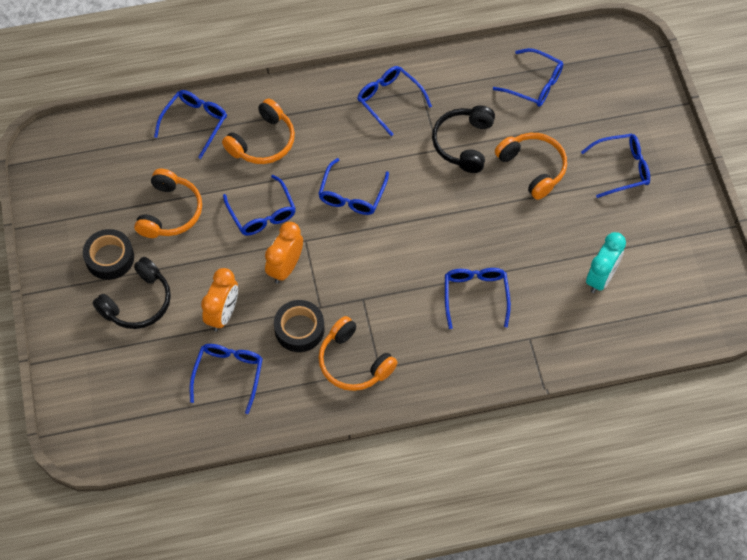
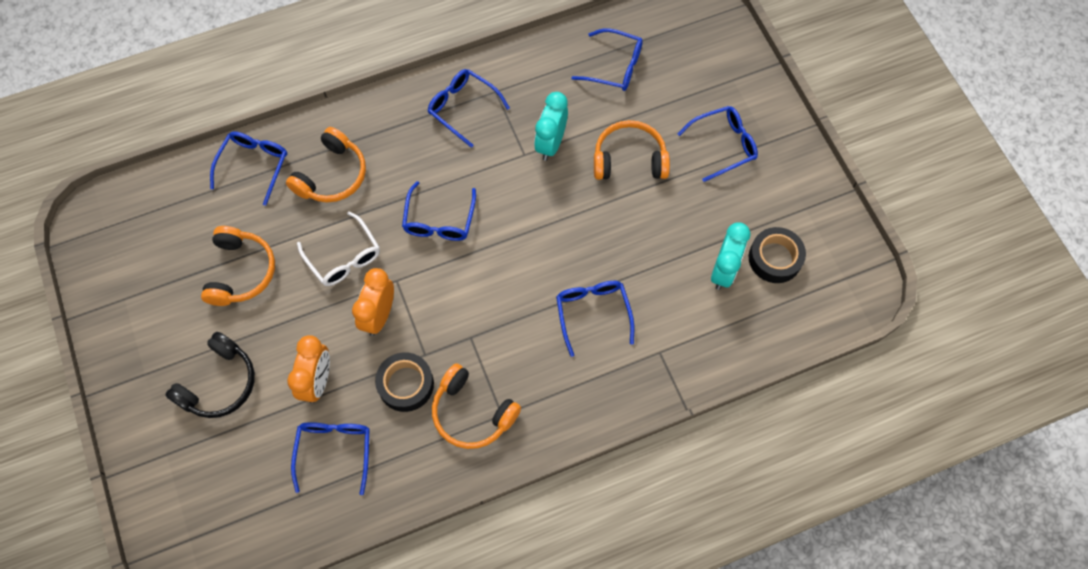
camera: 10 degrees left, 5 degrees up
(110, 258) = (180, 336): black tape -> black tape (775, 258)
(262, 213) = (343, 257): blue glasses -> white glasses
(463, 143) = (551, 143): black headphones -> turquoise clock
(533, 168) = (629, 159): orange headphones -> orange headphones turned 45 degrees counterclockwise

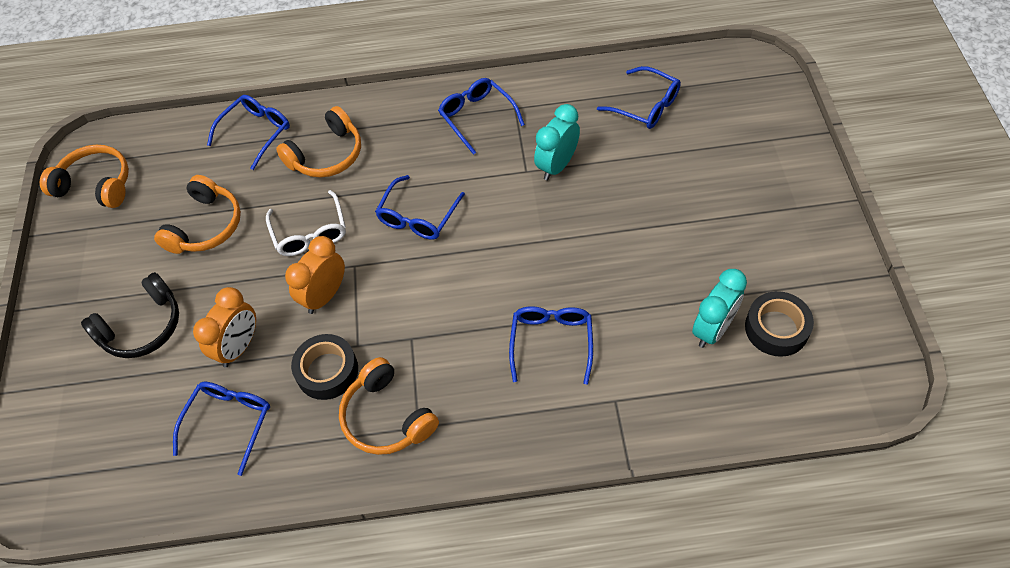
camera: 20 degrees right, 10 degrees down
(629, 159) = (636, 196): orange headphones -> orange headphones (96, 185)
(723, 145) = (744, 201): blue glasses -> none

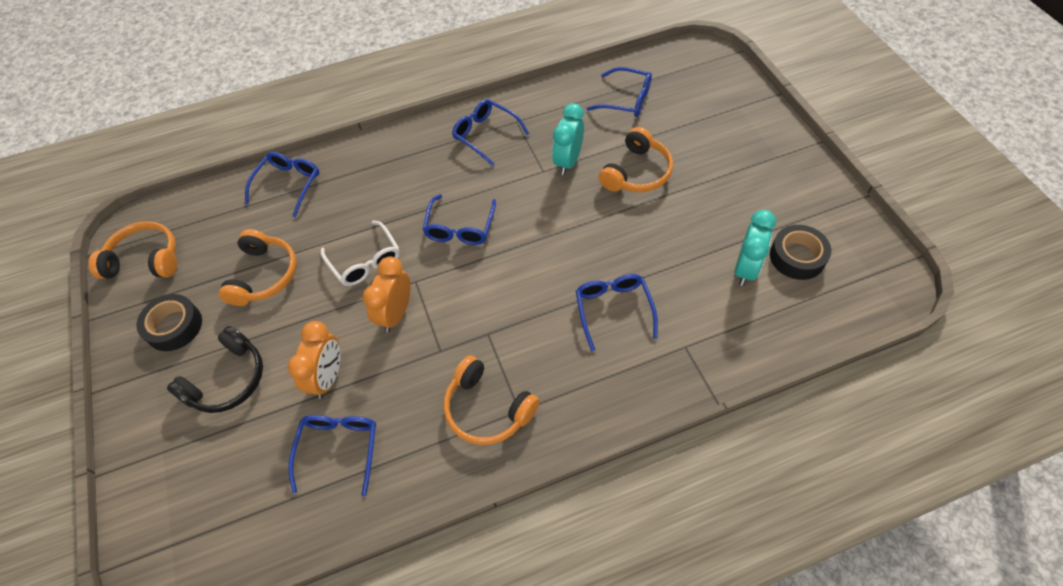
camera: 15 degrees left, 0 degrees up
(327, 155) = (360, 191): orange headphones -> orange headphones (636, 172)
(327, 371) = (419, 380): black tape -> black tape (174, 326)

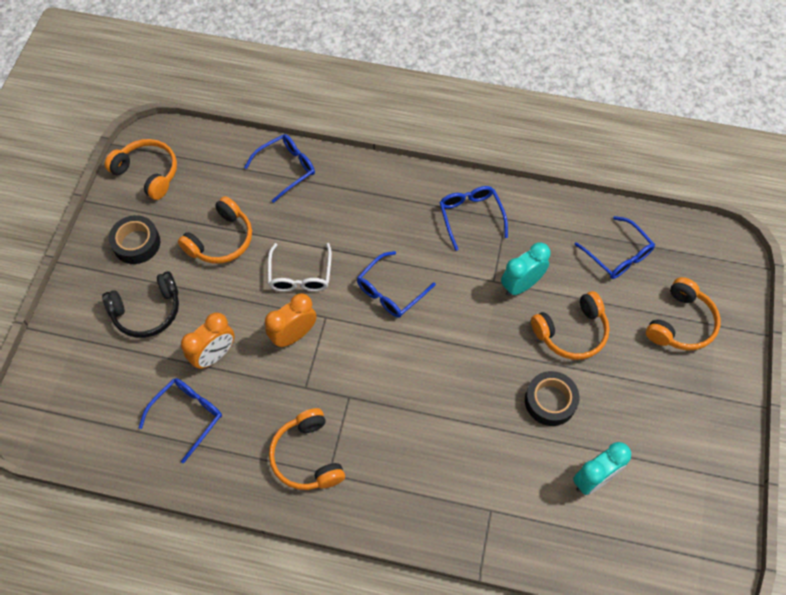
camera: 30 degrees right, 5 degrees up
(613, 310) = (458, 442): blue glasses -> none
(713, 120) = (680, 323): none -> orange headphones
(797, 257) = (647, 498): black tape -> black tape (550, 401)

